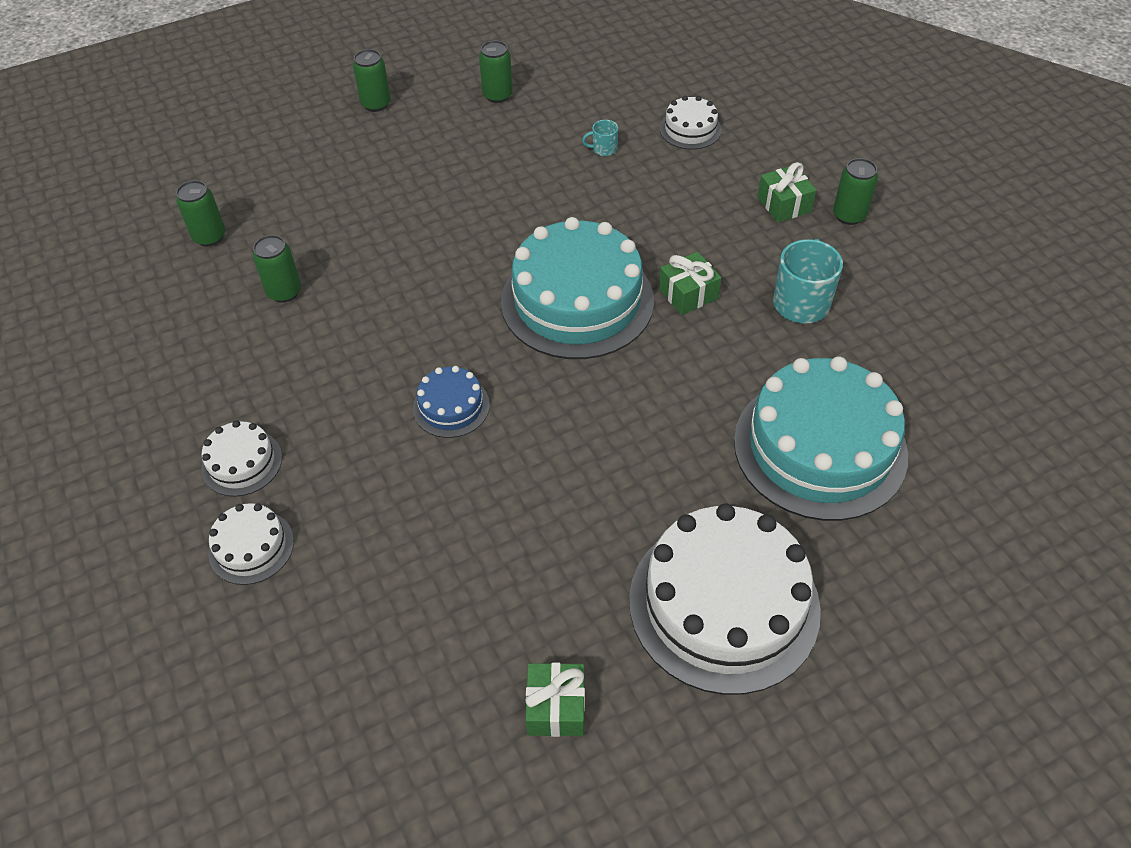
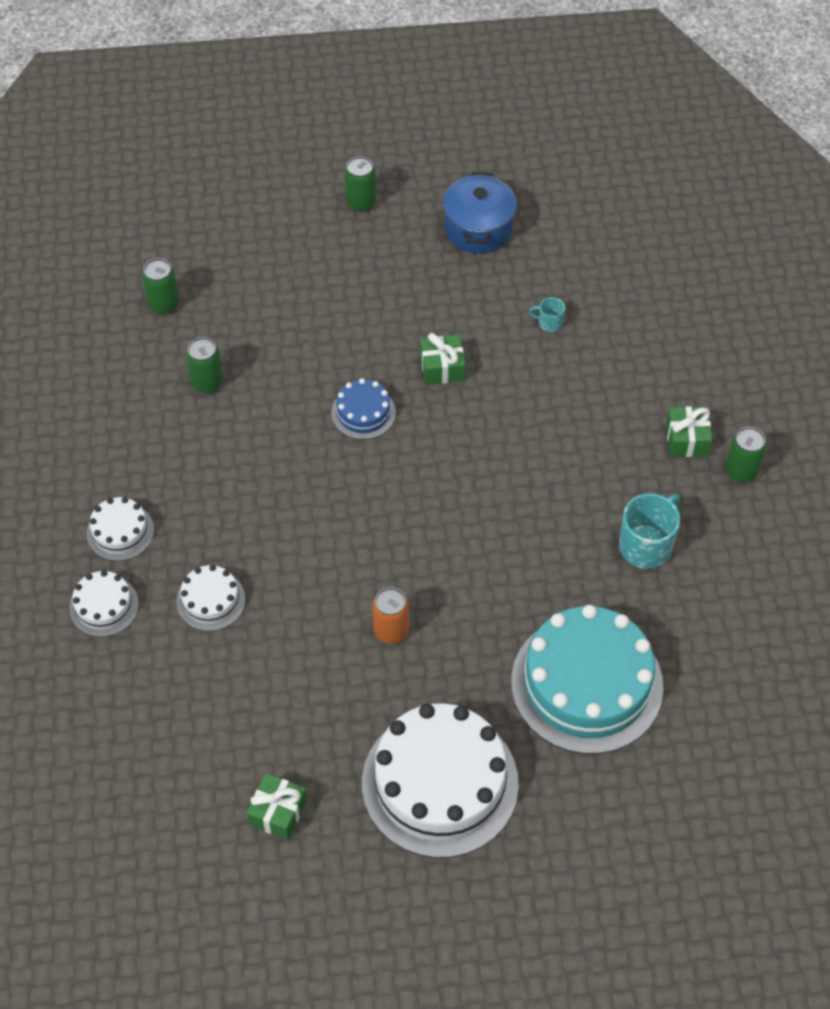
camera: 20 degrees right, 5 degrees up
(451, 406) = (302, 540): blue cake -> blue cake (363, 412)
(498, 95) = (478, 228): green can -> blue pot
(577, 301) = (450, 476): turquoise cake -> none
(589, 464) = (391, 630): none -> orange can
(688, 294) = (550, 502): green gift -> green gift (442, 368)
(690, 129) = (642, 327): white cake -> white cake (211, 600)

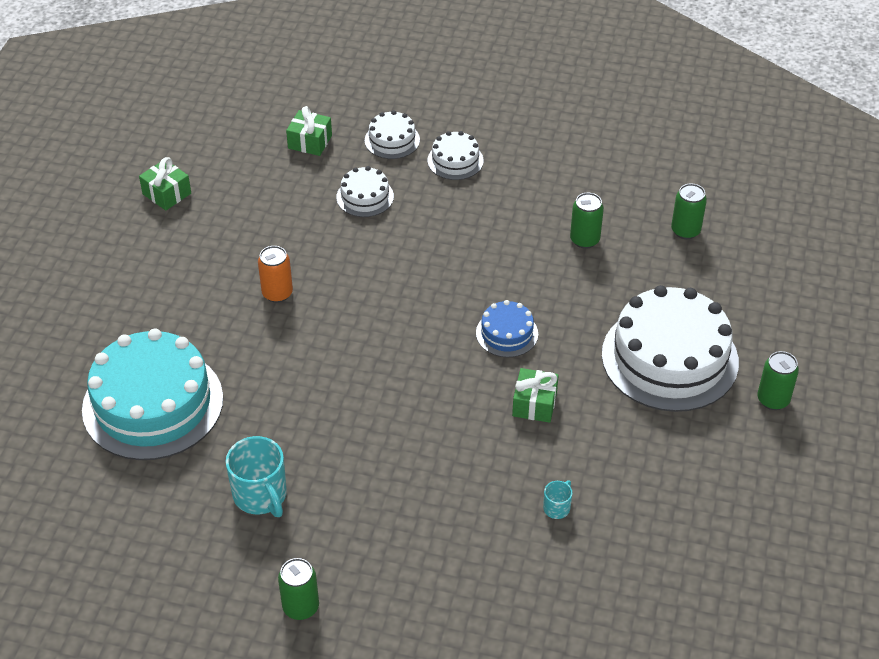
camera: 110 degrees right, 10 degrees down
(440, 783) = (129, 286): white cake -> white cake (669, 358)
(478, 228) = (708, 487): blue pot -> none
(686, 439) = (361, 574): green gift -> green gift (310, 142)

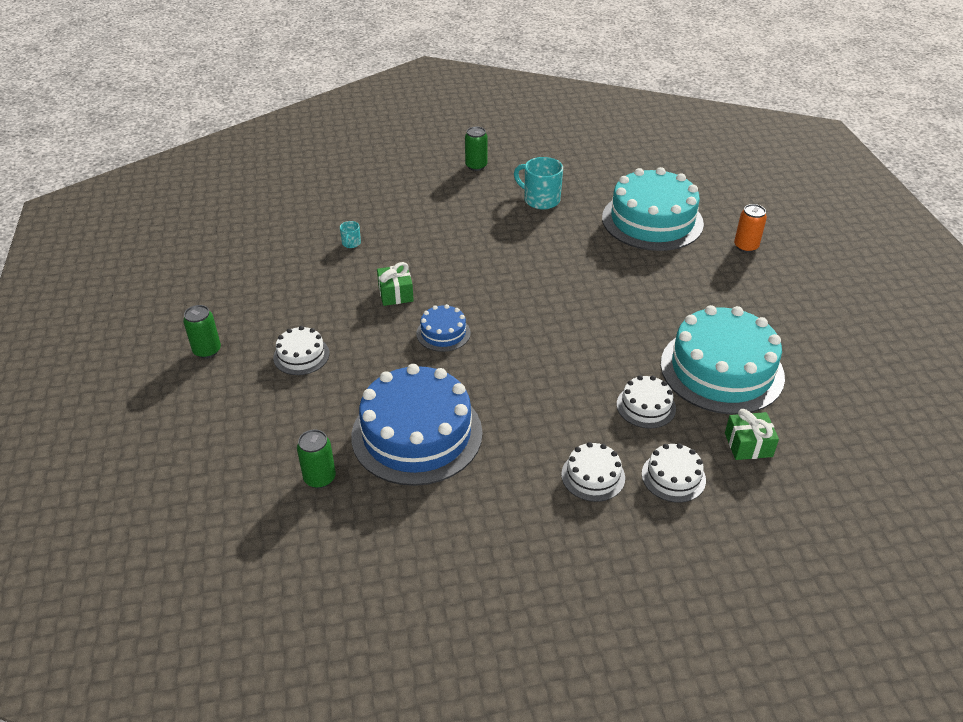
camera: 155 degrees right, 5 degrees down
(167, 194) = (811, 351): green gift -> none
(266, 204) = (721, 370): none -> turquoise cake
(277, 293) = (641, 306): orange can -> orange can (745, 246)
(584, 240) = (417, 434): green can -> blue cake
(669, 358) = (301, 355): white cake -> white cake, size x0.47

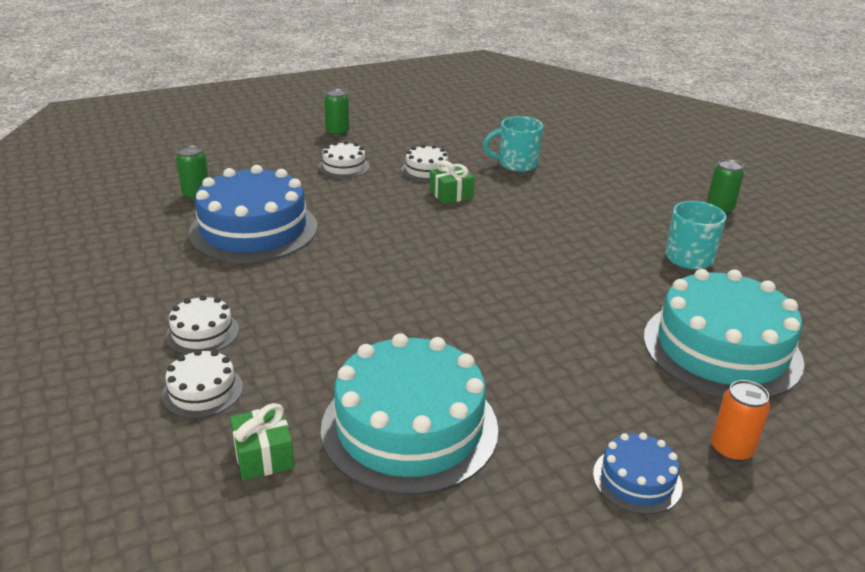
camera: 75 degrees right, 10 degrees down
(351, 243) = (516, 164): turquoise mug -> turquoise mug, size x2.03
(443, 333) = (401, 225): blue cake -> blue cake (637, 479)
(646, 406) = (320, 363): white cake -> white cake (426, 170)

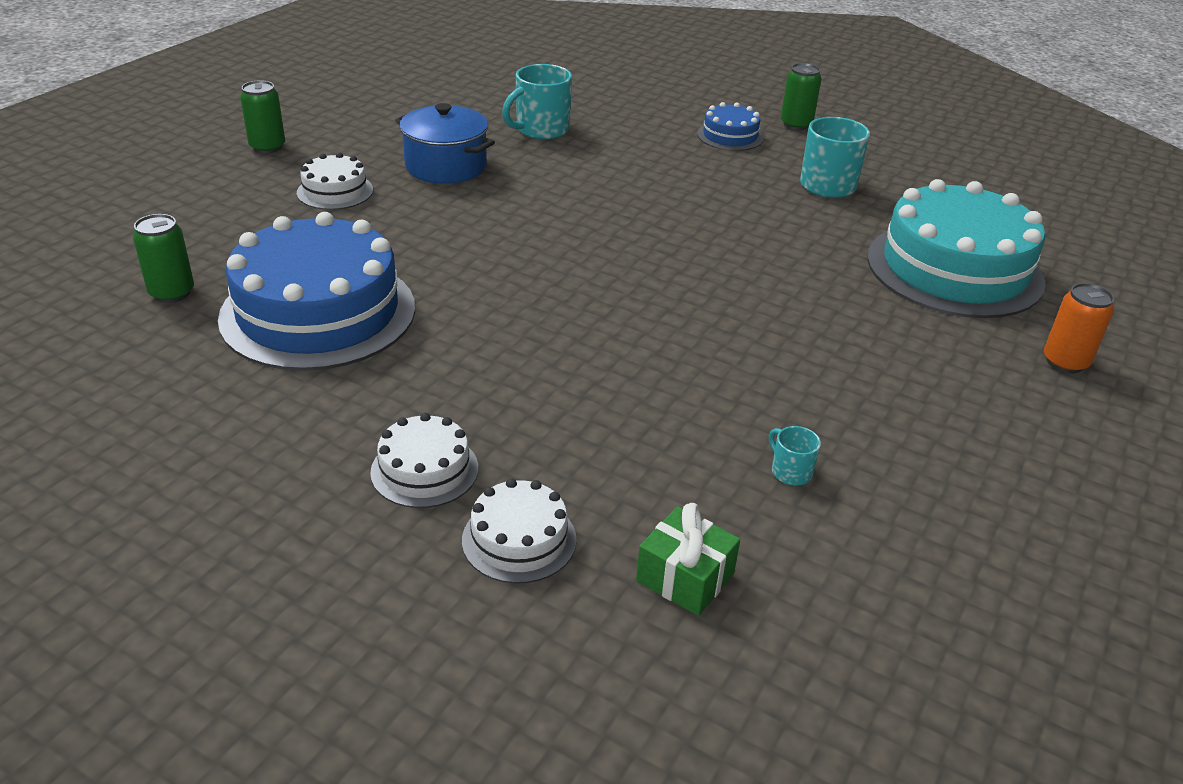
camera: 35 degrees left, 5 degrees up
(409, 427) = (790, 471): turquoise cake -> turquoise mug
(426, 170) = (446, 166): white cake -> blue pot
(451, 194) = (512, 188): green gift -> none
(637, 479) = (1032, 425): blue cake -> blue cake (730, 136)

